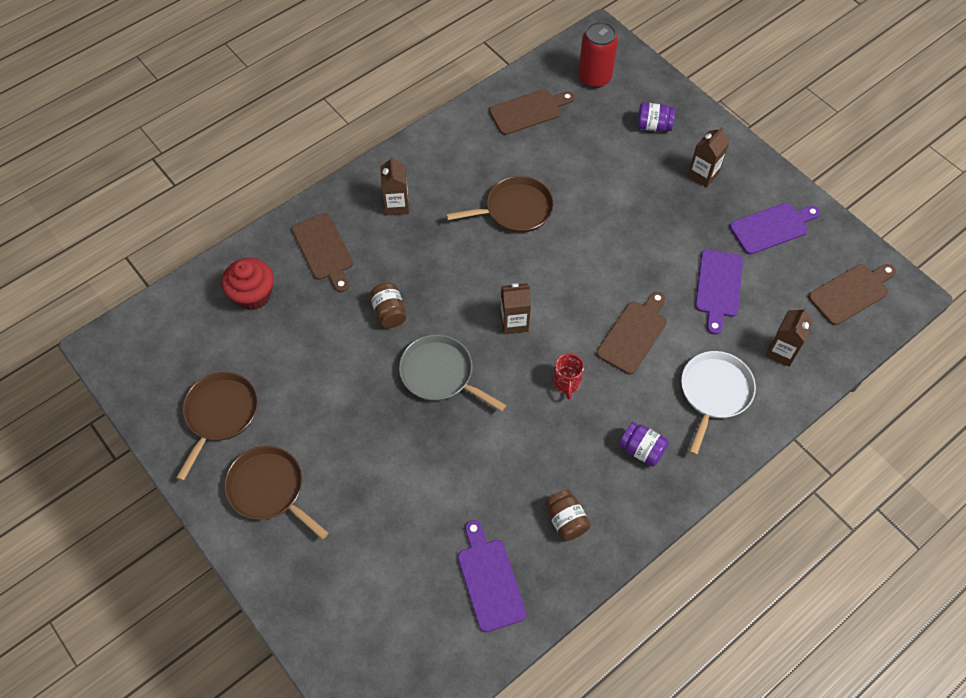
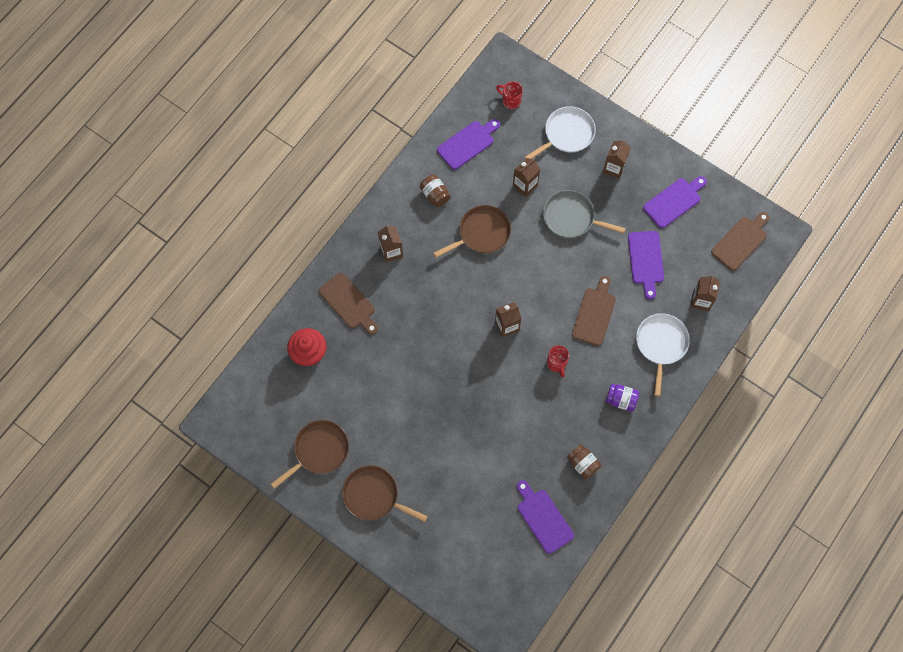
camera: 15 degrees left, 10 degrees up
(220, 414) = (319, 450): brown pan -> brown pan turned 45 degrees clockwise
(389, 312) = (414, 341): brown jar -> brown jar (435, 195)
(440, 374) = (465, 380): grey pan -> grey pan (571, 217)
(528, 111) = (468, 143): brown cutting board -> purple cutting board
(585, 169) = (525, 185): none -> brown carton
(594, 78) = (510, 100): red can -> red mug
(653, 126) = (567, 134): purple jar -> white pan

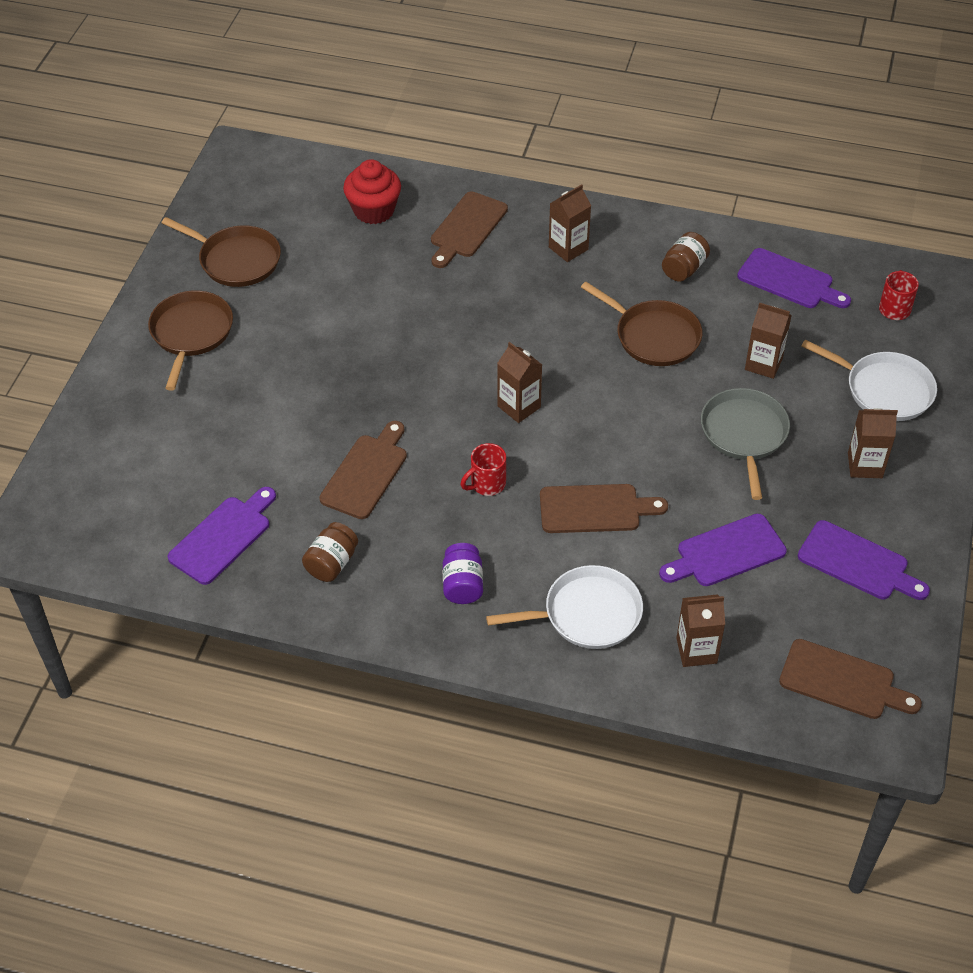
camera: 70 degrees right, 20 degrees down
(525, 425) = (366, 473): none -> brown cutting board

